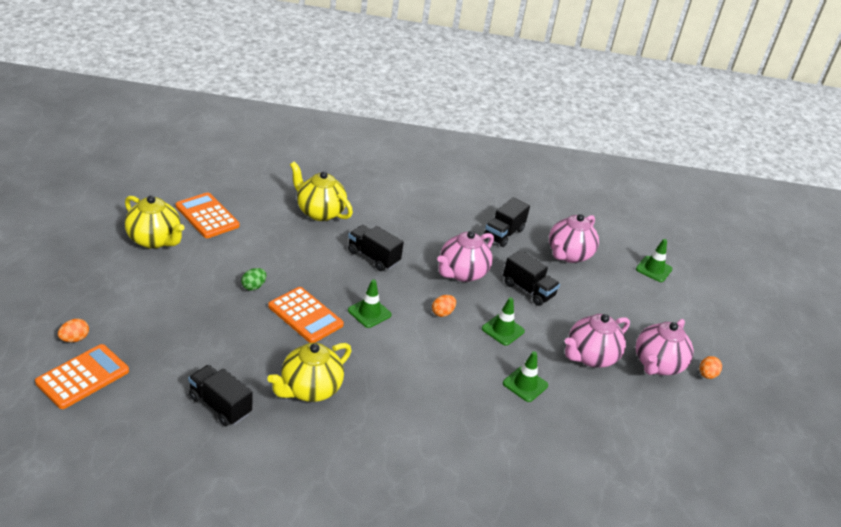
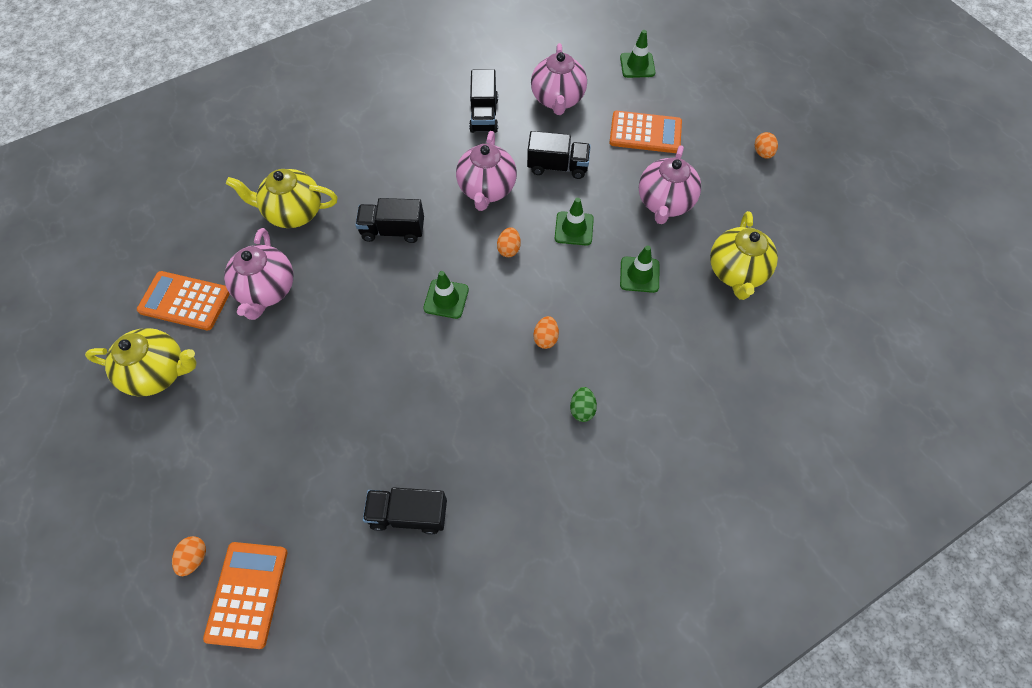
camera: 30 degrees left, 25 degrees up
(253, 286) = (313, 352): green egg -> green egg (582, 409)
(305, 315) = (392, 348): orange calculator -> orange calculator (645, 133)
(309, 389) = (470, 429): yellow teapot -> yellow teapot (736, 272)
(415, 375) = (545, 338): none -> orange egg
(657, 365) = (720, 171): pink teapot -> pink teapot (267, 290)

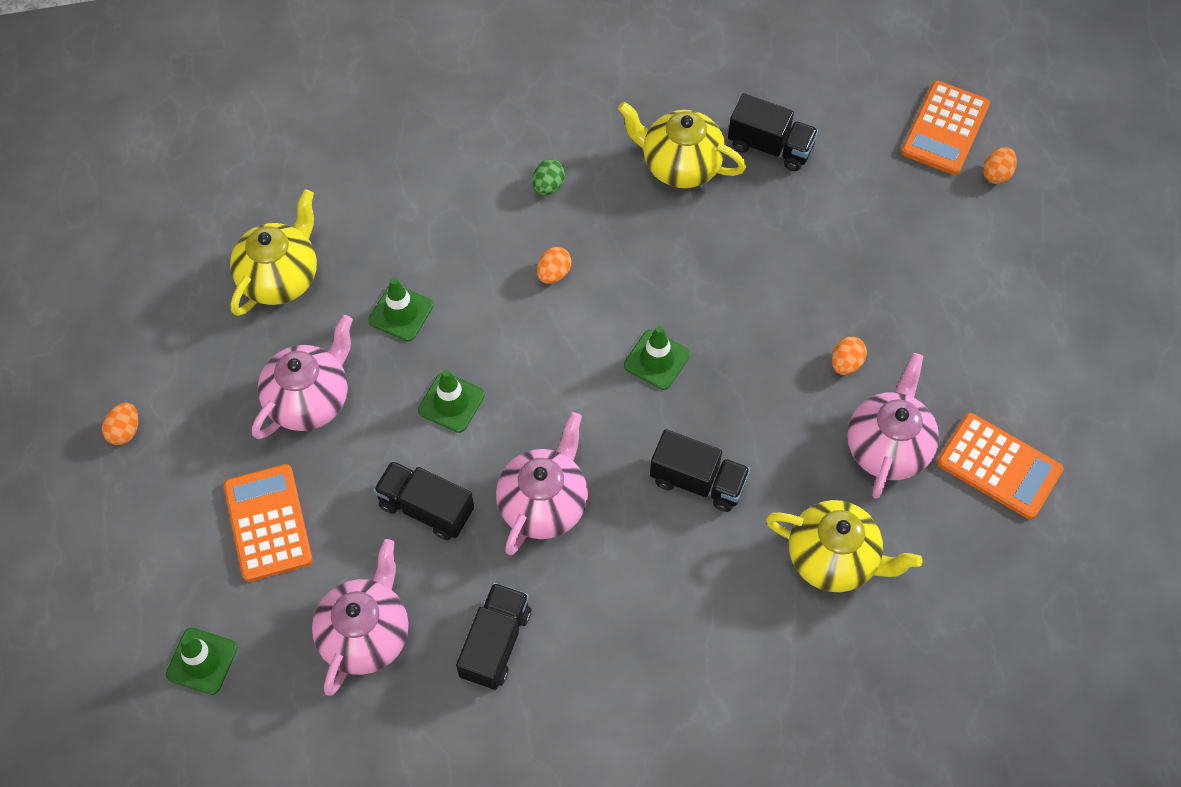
camera: 160 degrees left, 0 degrees up
(158, 372) = (1034, 380): yellow teapot -> yellow teapot (680, 165)
(509, 249) = (550, 402): orange egg -> orange egg (846, 363)
(645, 133) = (268, 523): orange calculator -> orange calculator turned 45 degrees clockwise

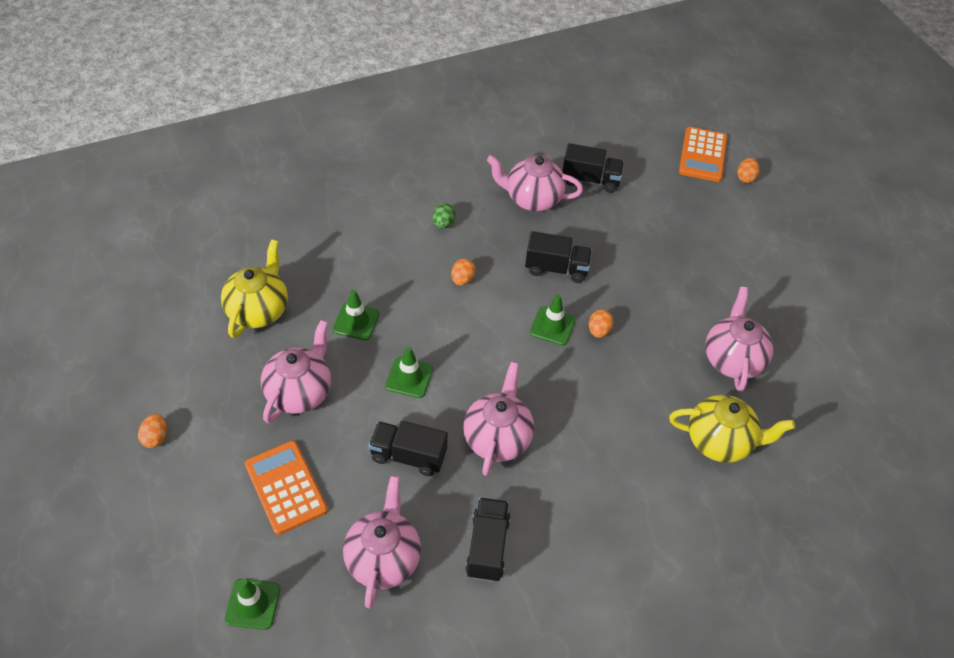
camera: 15 degrees left, 10 degrees down
(680, 165) = (532, 199): yellow teapot -> pink teapot
(698, 481) = (606, 403): black truck -> black truck (556, 268)
(846, 363) = (685, 309): orange egg -> orange egg (598, 331)
(999, 466) = (812, 360): orange calculator -> none

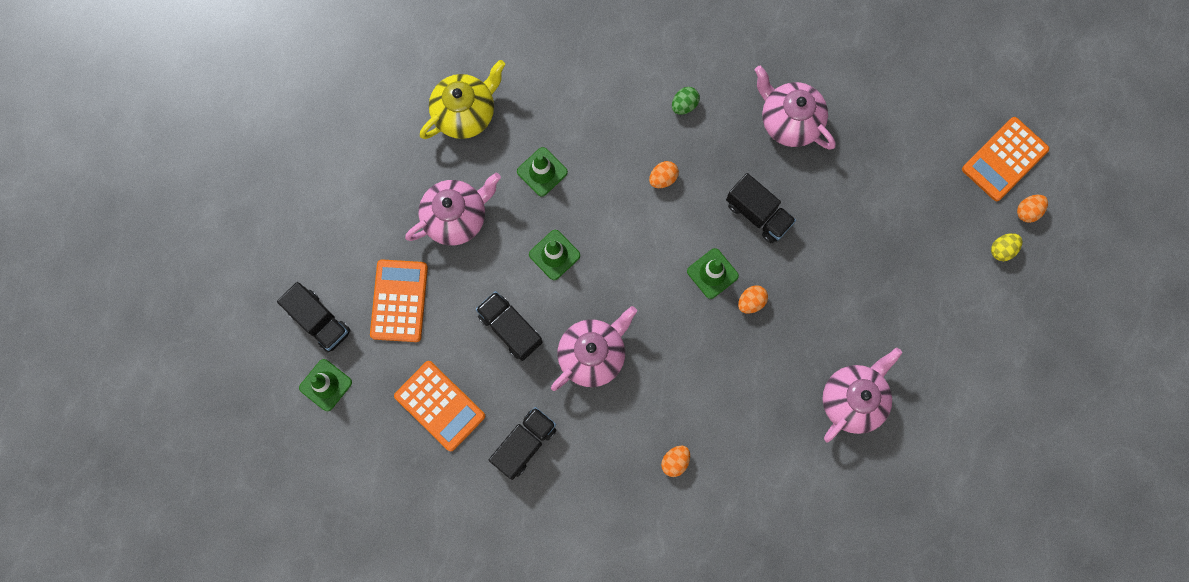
camera: 35 degrees right, 25 degrees up
(156, 437) = (322, 196): orange egg -> orange egg (675, 461)
(383, 558) = (440, 406): pink teapot -> orange calculator
(590, 180) = (863, 128): black truck -> black truck (319, 321)
(720, 441) = (780, 468): yellow teapot -> none
(749, 208) = (1002, 249): none -> yellow egg

